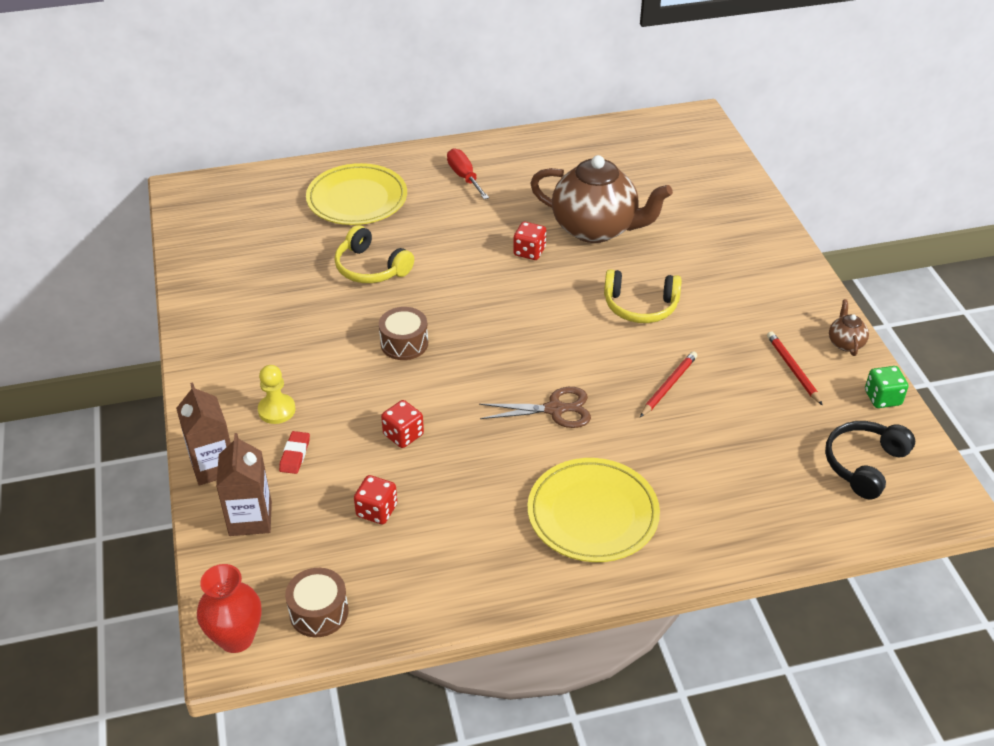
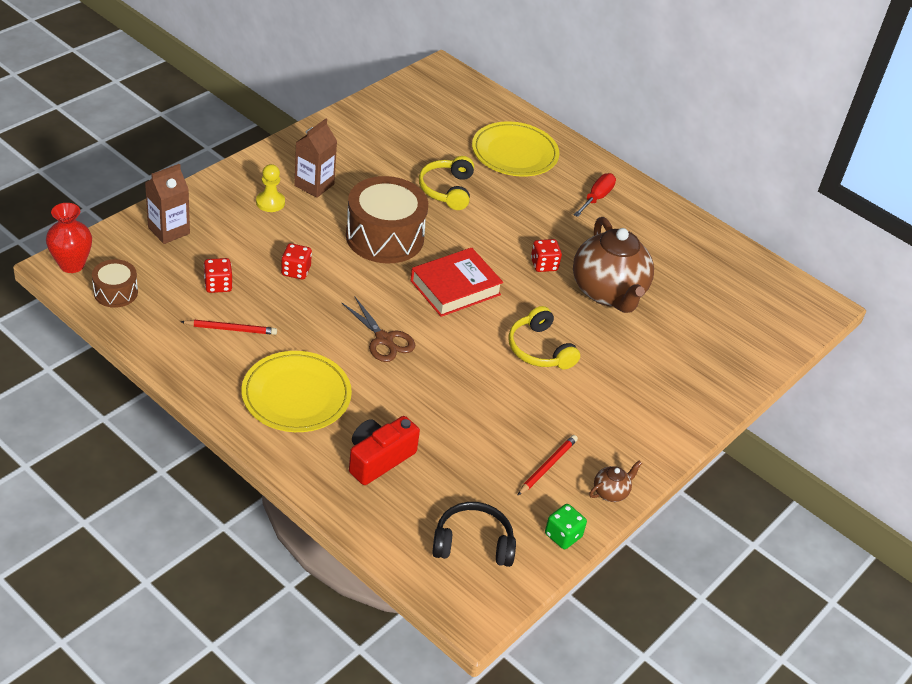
camera: 50 degrees right, 0 degrees up
(213, 466) = (200, 196): brown carton -> brown carton (314, 185)
(295, 455) = (237, 227): red eraser -> none
(404, 343) = (384, 237): brown drum -> brown drum, size x1.96
(517, 325) = (455, 287): none -> red book
(668, 385) = (463, 395): red pencil -> red pencil (231, 329)
(720, 486) = (379, 459): none -> red camera

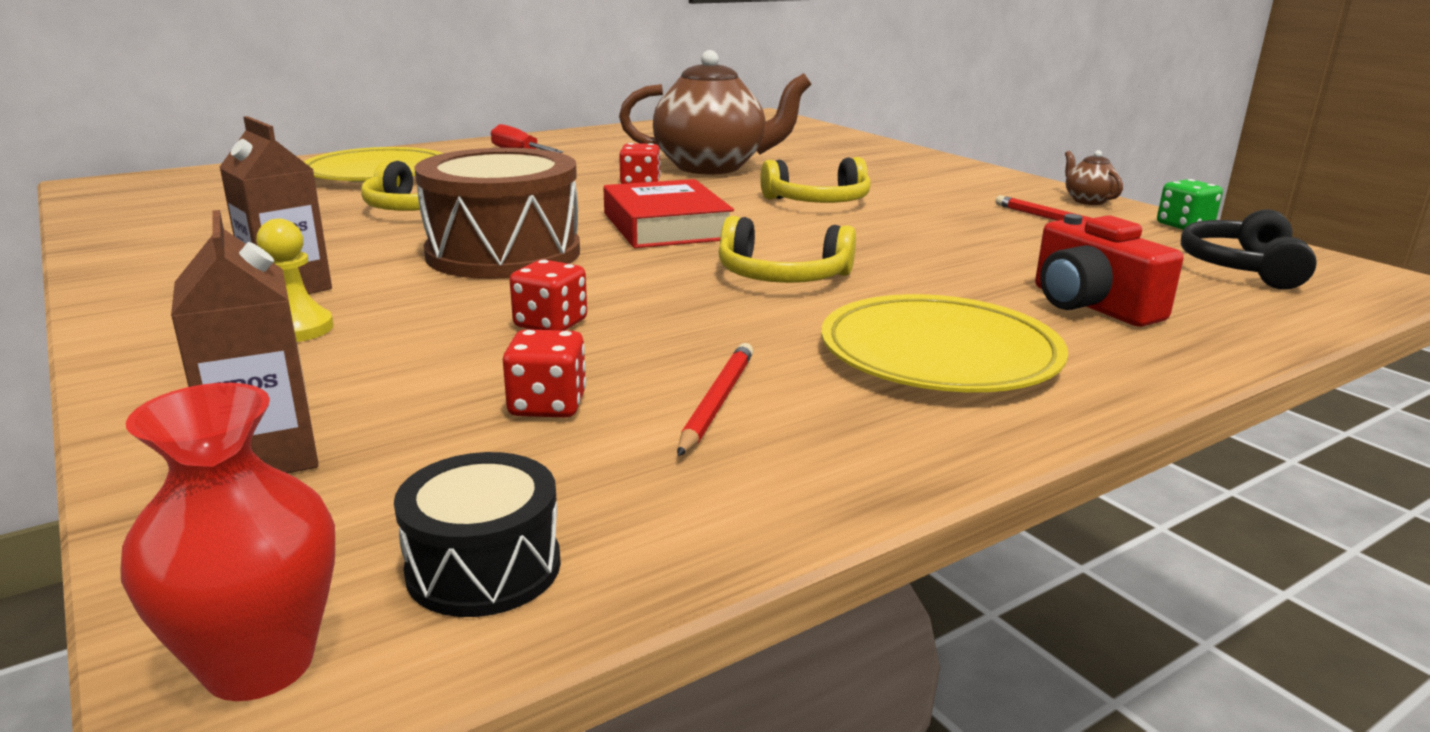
camera: 70 degrees left, 20 degrees down
(115, 292) = (484, 567): brown drum -> black drum
(384, 340) = (782, 276): brown scissors -> yellow headphones

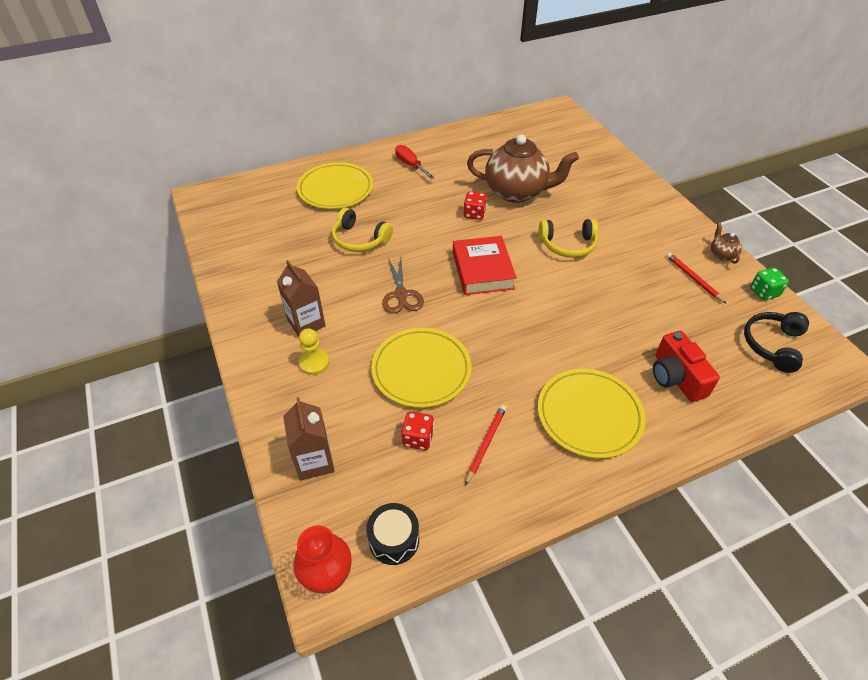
camera: 10 degrees right, 25 degrees up
(503, 253) = (401, 295): brown drum -> brown scissors
(550, 324) = (421, 370): red dice -> yellow plate
(782, 276) = (532, 333): yellow headphones -> none

